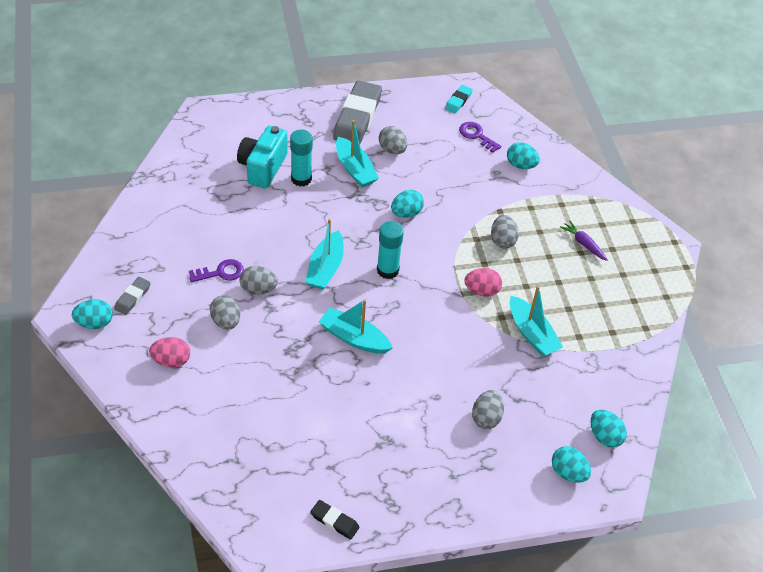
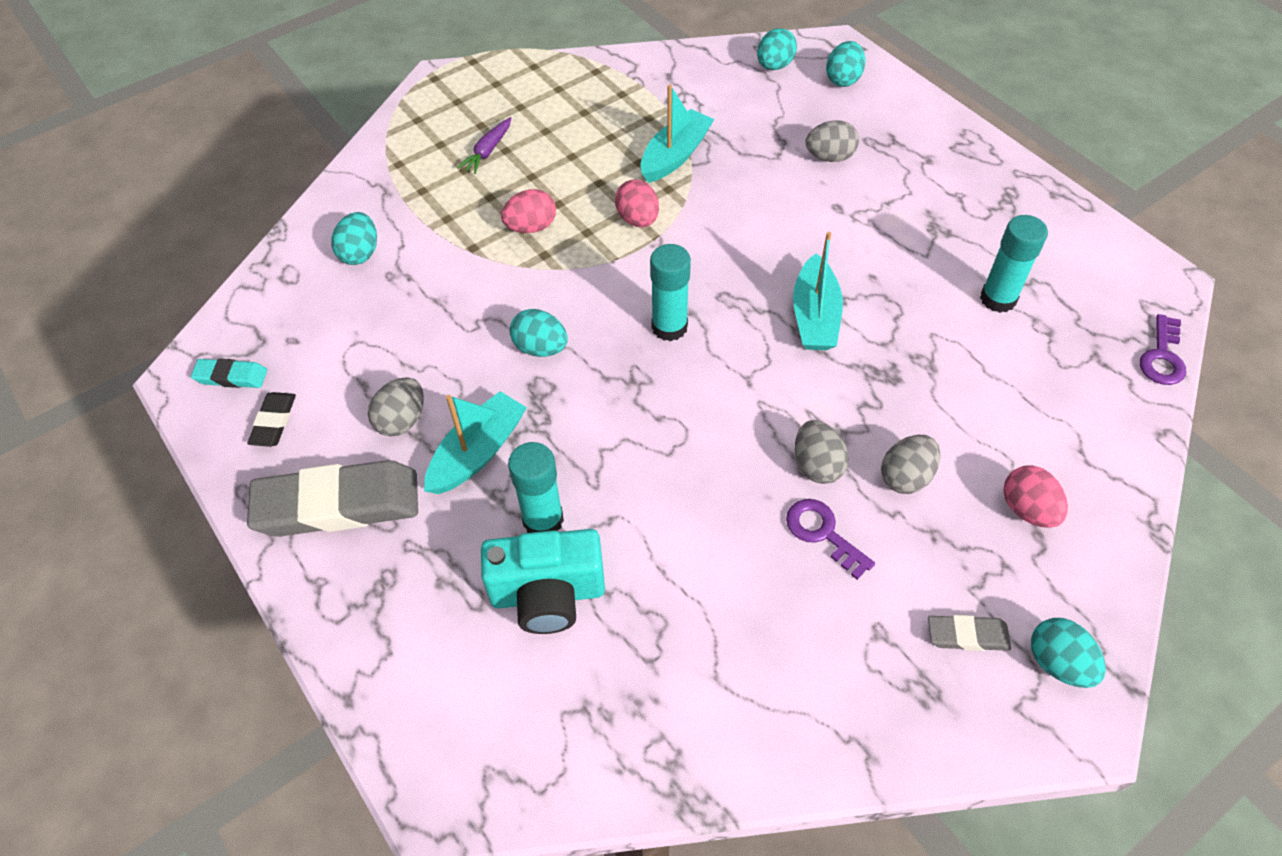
camera: 110 degrees left, 5 degrees up
(309, 437) = (998, 299): none -> turquoise glue stick
(325, 268) = (716, 400): turquoise boat -> none
(334, 521) = (1076, 232): black eraser -> black eraser (274, 422)
(476, 136) = (314, 324): purple key -> purple key (1162, 357)
(502, 240) = (531, 227): grey egg -> pink egg

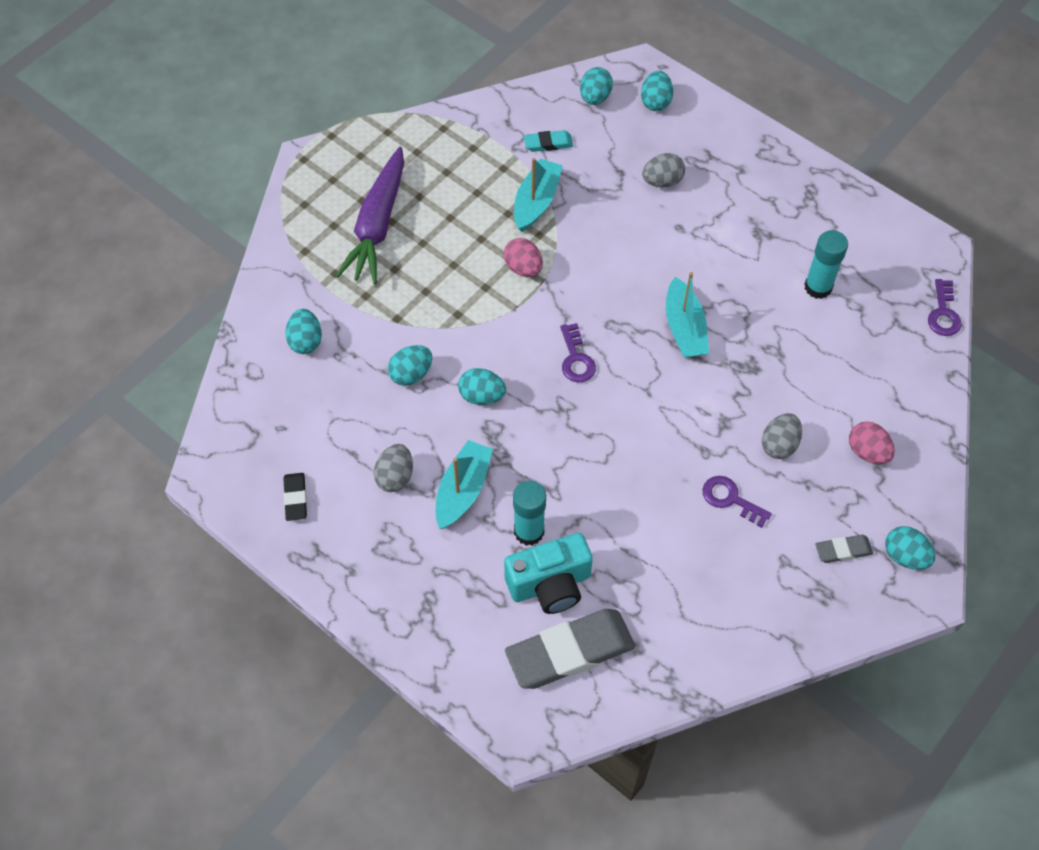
camera: 15 degrees left, 5 degrees up
(231, 377) = (245, 468): turquoise eraser -> turquoise eraser (548, 143)
(338, 505) = (372, 552): grey eraser -> grey eraser (570, 652)
(466, 309) = (411, 374): none -> turquoise egg
(488, 151) = (377, 225): purple carrot -> purple carrot, size x2.25
(531, 227) = (438, 291): pink egg -> none
(669, 327) = (576, 359): turquoise glue stick -> purple key
(817, 465) = (714, 449): grey egg -> none

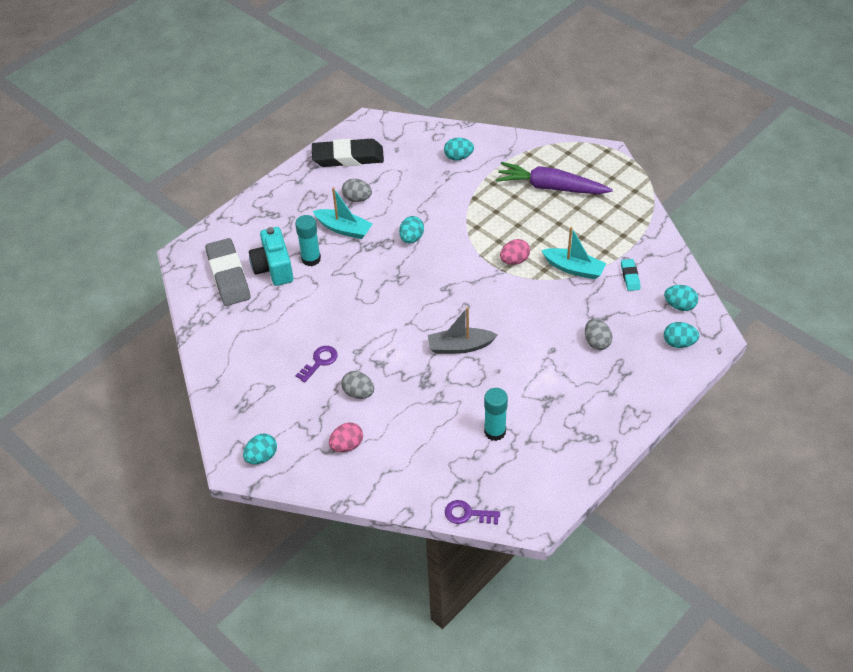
camera: 95 degrees right, 10 degrees down
(295, 498) = (348, 157): black eraser -> black eraser, size x2.13
(411, 374) = (430, 205): turquoise egg -> none
(576, 359) = (437, 286): purple key -> none
(684, 328) = (460, 346): turquoise boat -> grey boat
(843, 550) = (272, 421): grey eraser -> none

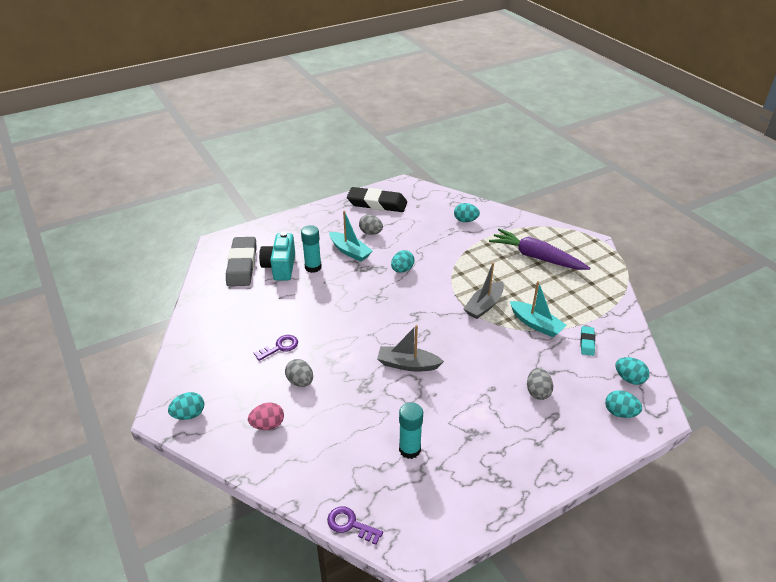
camera: 15 degrees right, 10 degrees down
(514, 260) = (484, 306): pink egg -> grey boat

